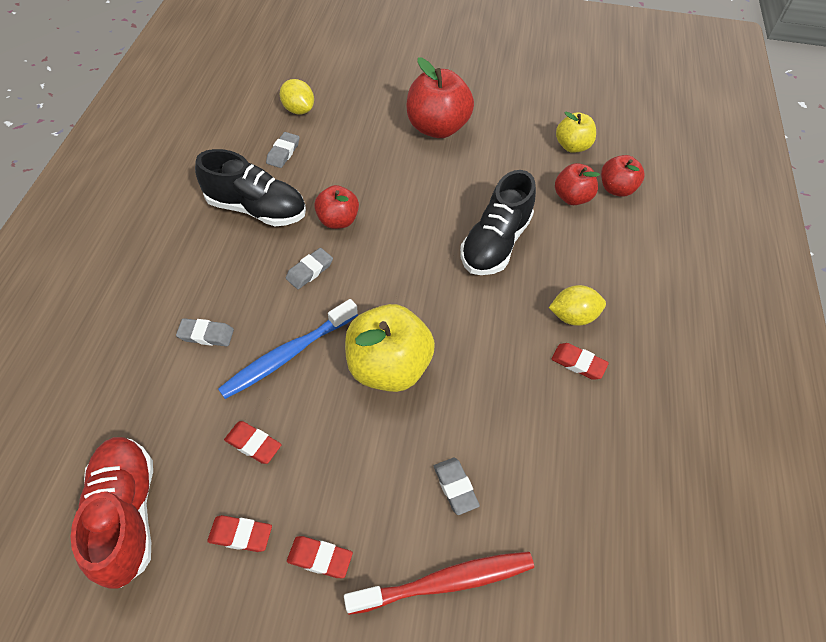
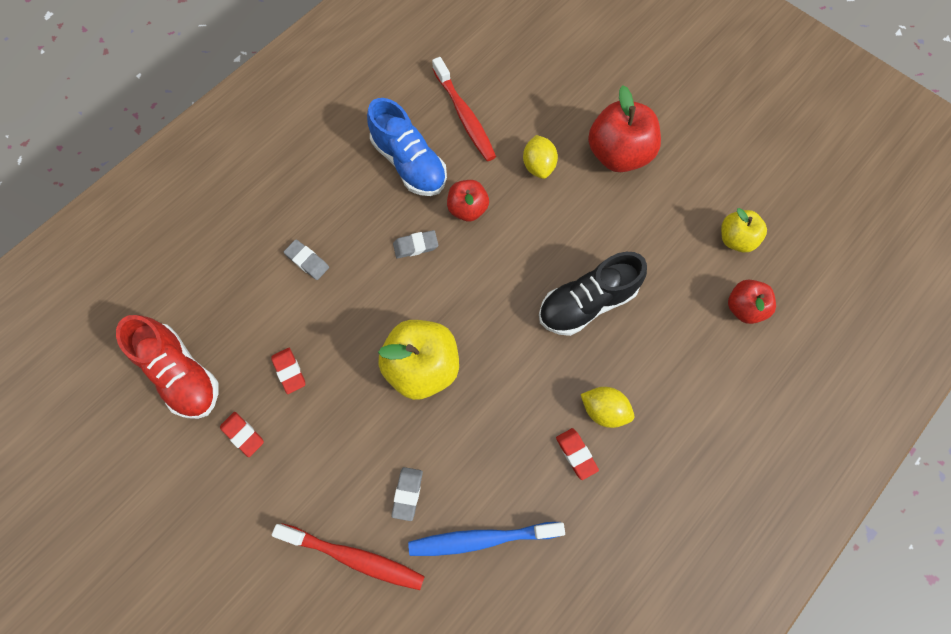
camera: 35 degrees right, 15 degrees up
(126, 514) = (182, 374): red shoe -> red shoe turned 120 degrees clockwise
(256, 209) = (409, 163): black shoe -> blue shoe
(283, 152) = (464, 115): grey eraser -> red toothbrush
(288, 354) = (355, 312): blue toothbrush -> blue toothbrush (482, 539)
(298, 110) = (505, 74): yellow lemon -> yellow lemon (538, 166)
(320, 558) = (283, 484): red eraser -> none
(572, 197) = (692, 294): red apple -> none

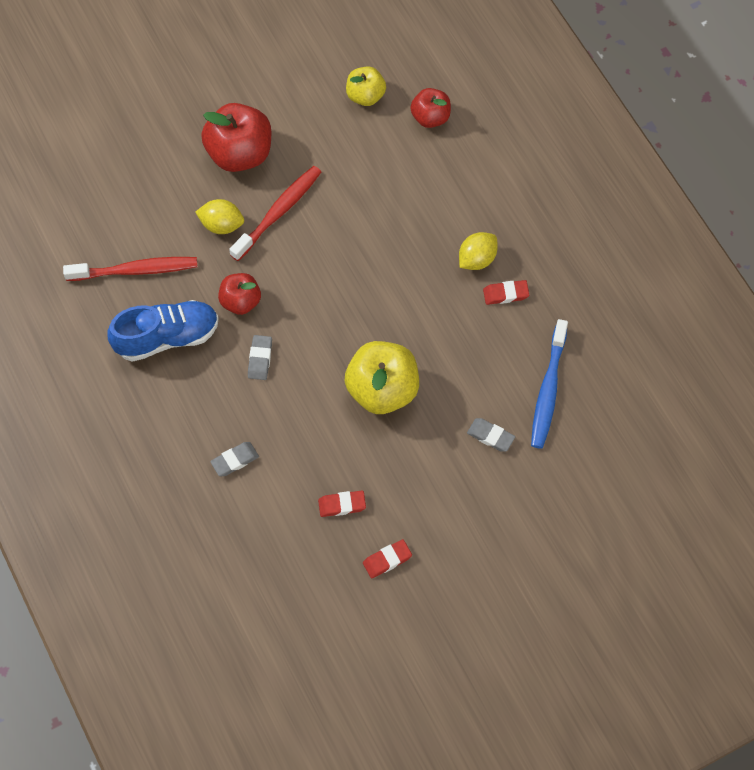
camera: 70 degrees left, 5 degrees down
(182, 374) = (306, 602): red shoe -> none
(353, 557) = (527, 494): red toothbrush -> red toothbrush (278, 213)
(586, 303) = (376, 236): black shoe -> none

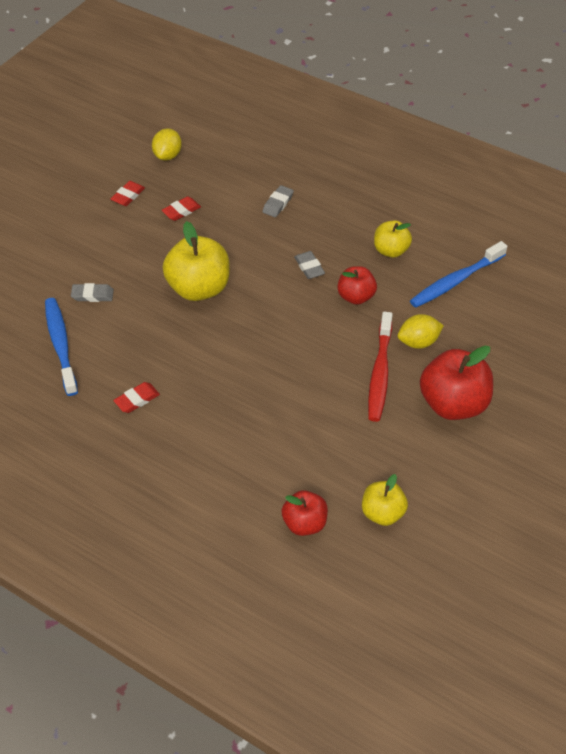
camera: 150 degrees right, 15 degrees down
(135, 270) = (456, 281): red toothbrush -> blue toothbrush
(167, 337) = (391, 250): blue shoe -> yellow apple
(477, 259) = (179, 416): yellow lemon -> yellow lemon (168, 155)

